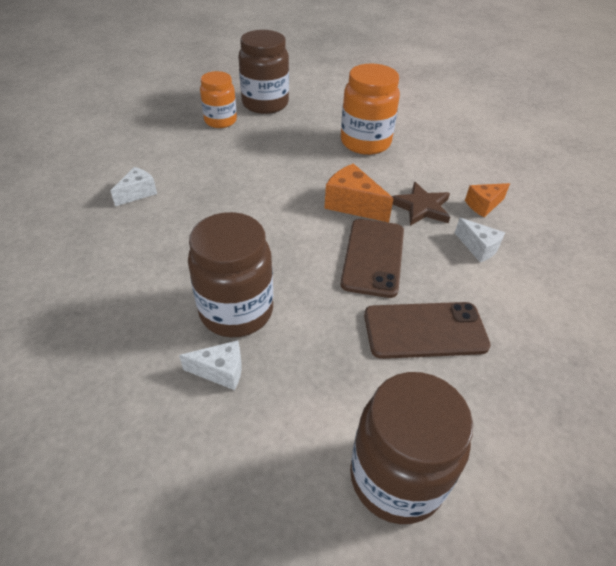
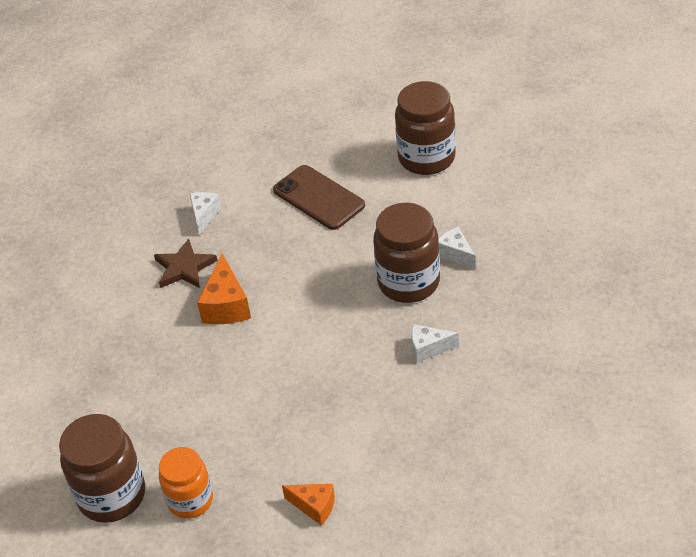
camera: 125 degrees left, 0 degrees up
(138, 193) = (371, 445): white cheese -> white cheese (428, 349)
(365, 142) = (113, 361): orange jar -> none
(373, 257) = (278, 257): brown phone -> none
(483, 205) = (142, 238): orange cheese -> orange cheese (314, 506)

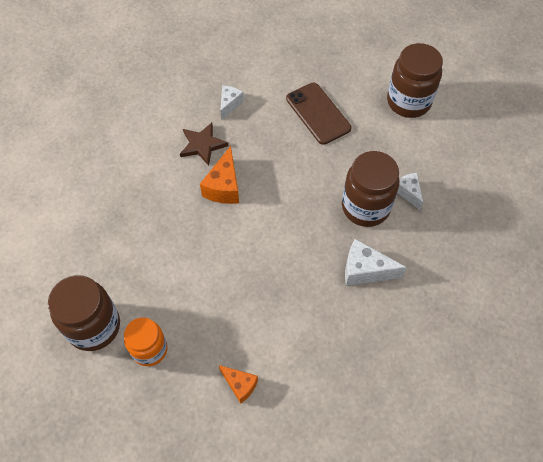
camera: 10 degrees right, 15 degrees up
(428, 349) = (365, 270): white cheese -> white cheese, size x1.54

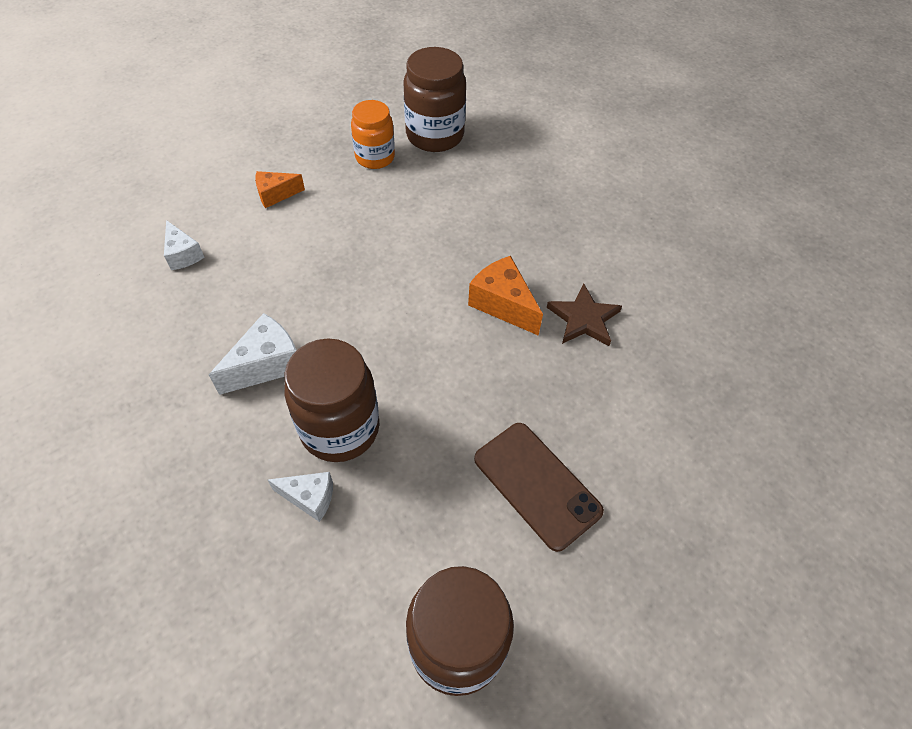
camera: 125 degrees right, 5 degrees down
(229, 104) = (633, 386): white cheese -> white cheese (183, 254)
(318, 113) = (536, 485): brown phone -> brown phone turned 45 degrees clockwise

